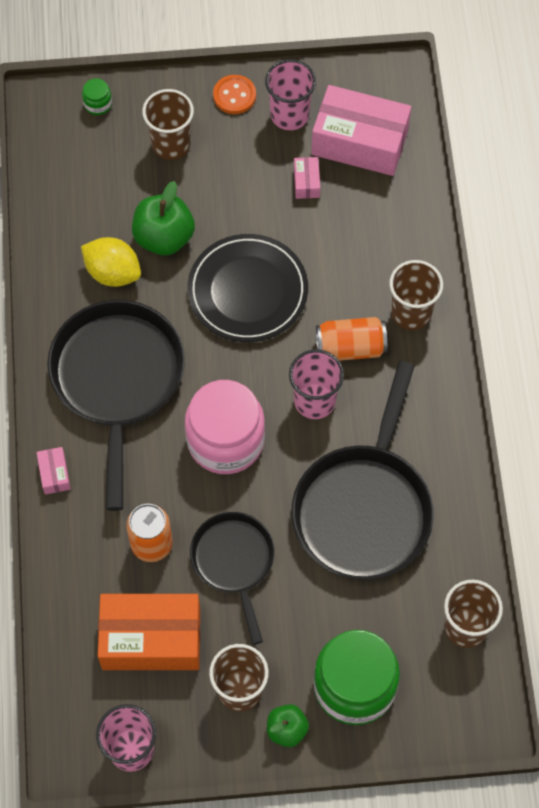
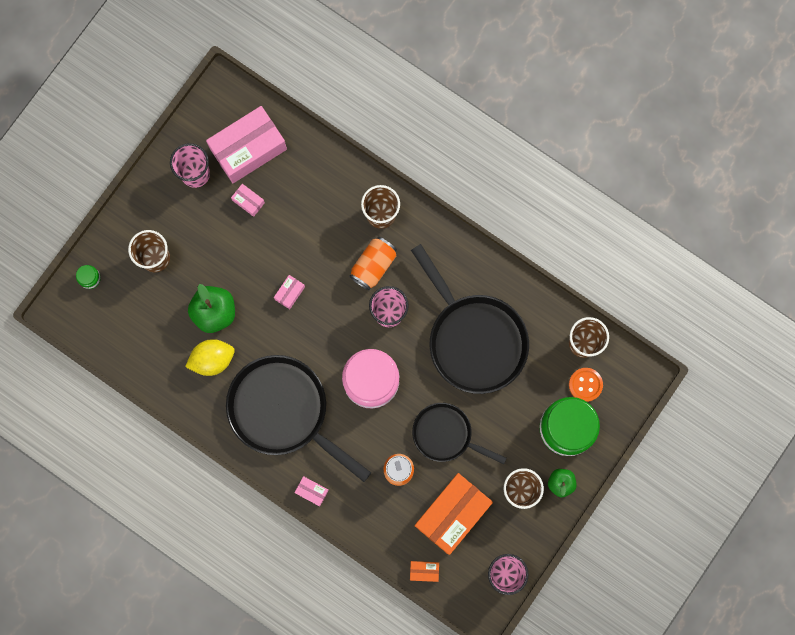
camera: 50 degrees left, 15 degrees up
(62, 659) = (424, 571): none -> orange box
(234, 96) = (154, 194): orange button -> orange button (585, 384)
(247, 291) = (289, 293): black plate -> pink box

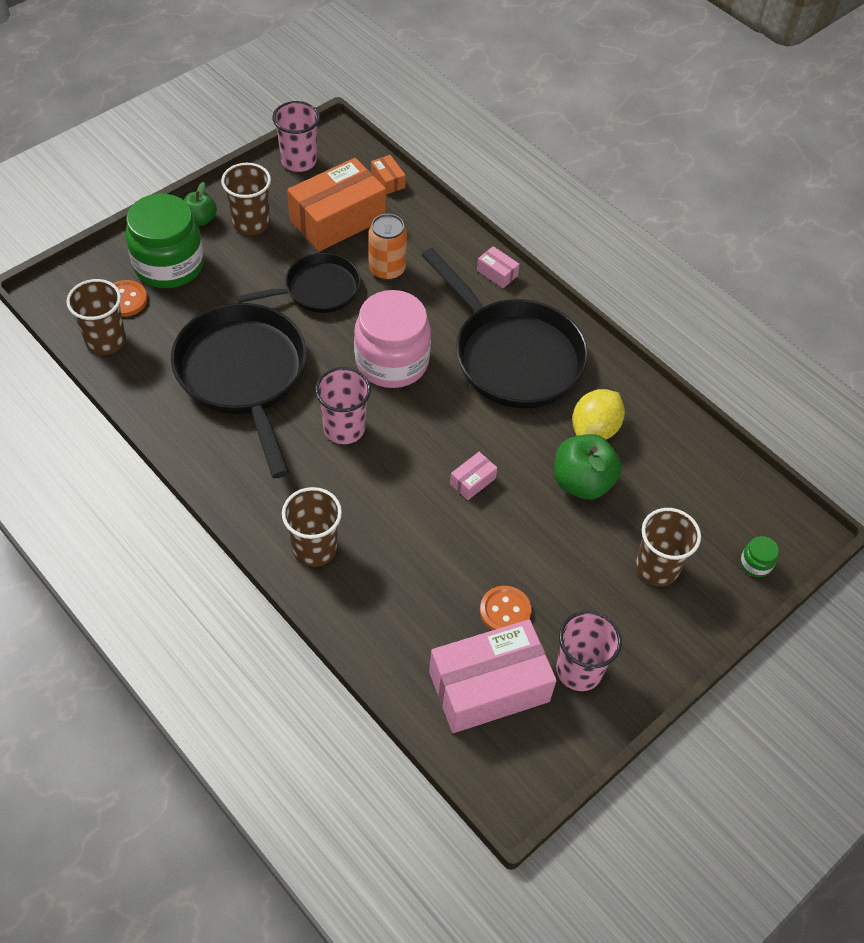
camera: 170 degrees left, 25 degrees down
(212, 359) = (594, 429): yellow lemon -> yellow lemon turned 45 degrees counterclockwise
(248, 201) = (505, 611): pink box -> orange button
(373, 266) = (346, 487): orange can -> none
(424, 571) = (388, 181): orange box -> orange box turned 45 degrees clockwise
(446, 434) = (317, 290): black pan -> black pan turned 60 degrees counterclockwise

